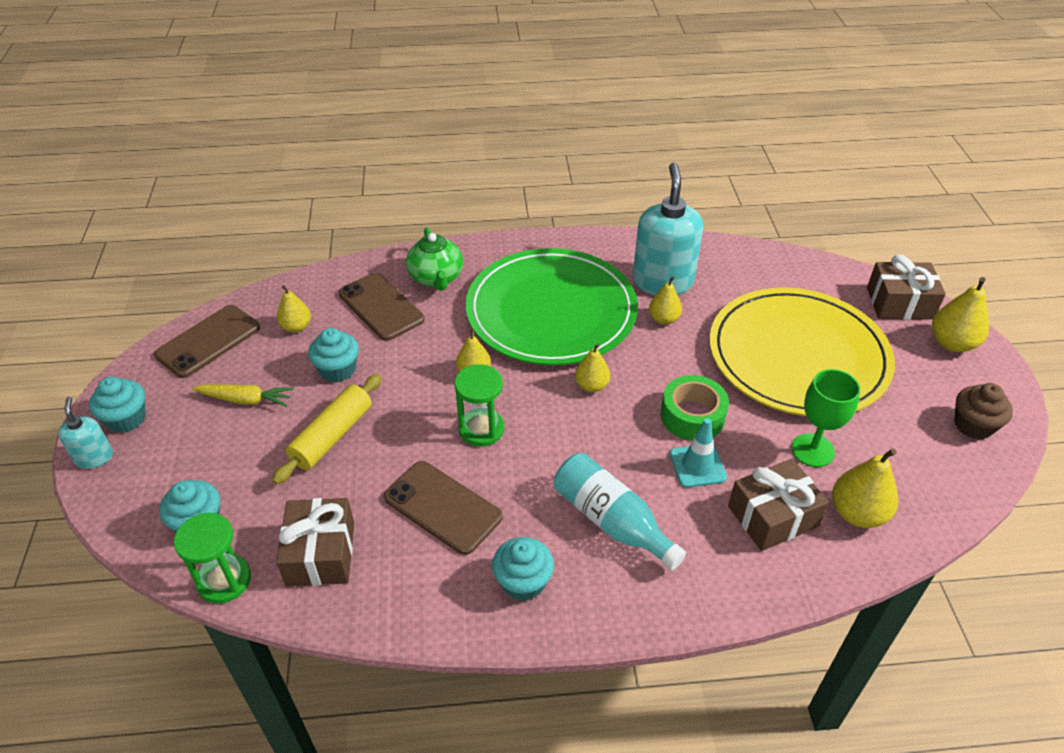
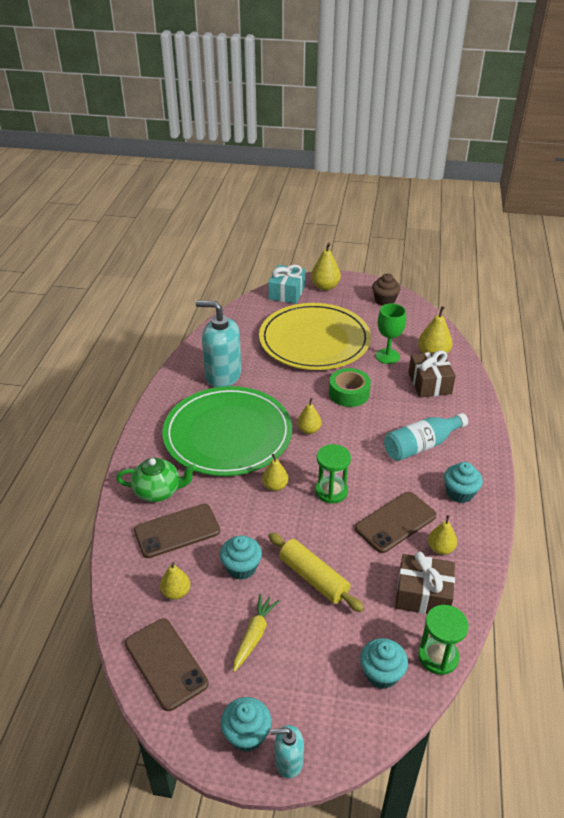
camera: 75 degrees left, 5 degrees down
(663, 319) = (260, 384): yellow pear -> yellow pear (440, 548)
(697, 466) = (388, 401): turquoise traffic cone -> none
(899, 303) = (286, 292): brown gift -> turquoise gift

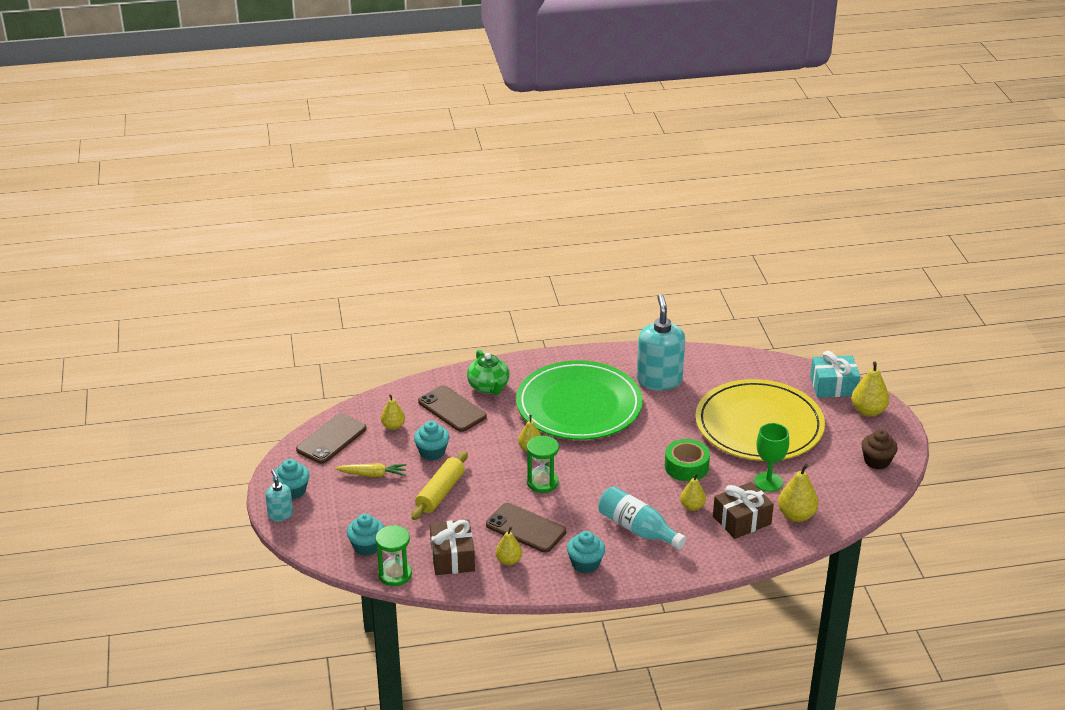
camera: 70 degrees right, 5 degrees down
(309, 430) = (615, 452): yellow pear -> yellow pear (692, 506)

